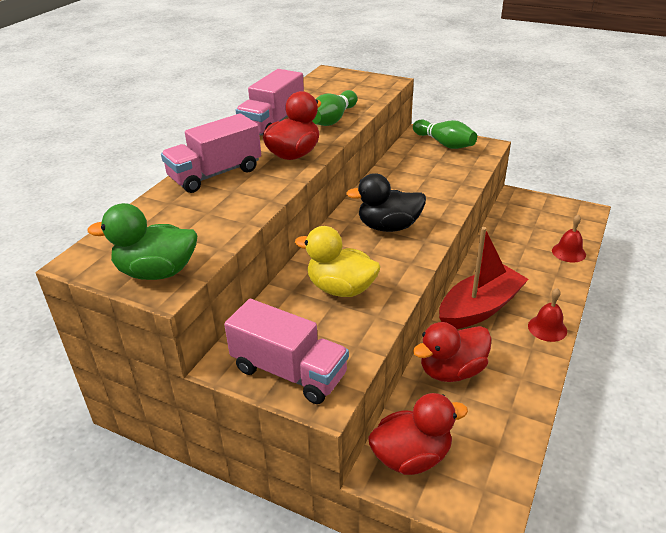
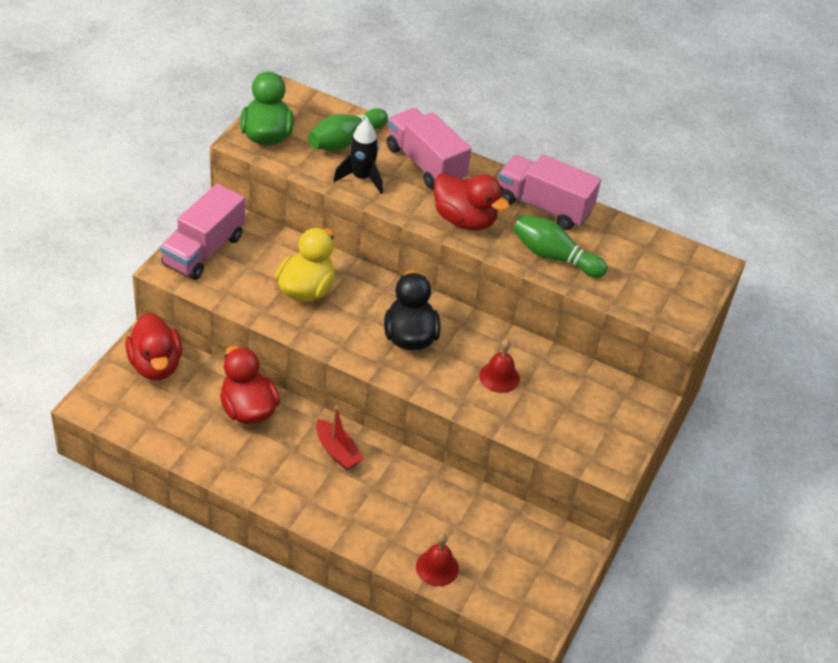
camera: 85 degrees right, 10 degrees up
(236, 206) = (361, 178): none -> black rocket
(444, 144) = (615, 422): green bowling pin -> green bowling pin (345, 141)
(480, 308) = (337, 451): red boat -> red boat, size x0.54
(547, 328) = (297, 503): red bell -> red bell (499, 377)

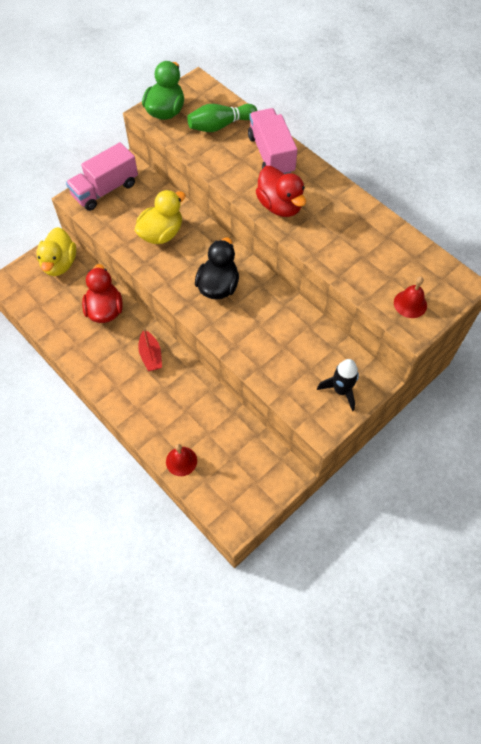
camera: 25 degrees right, 15 degrees up
(155, 365) = (59, 264): red duck -> yellow duck
(361, 178) = (218, 157): black rocket -> black rocket (341, 390)
(499, 377) = (269, 333): red bell -> red bell (410, 304)
(543, 206) = (346, 207): pink truck -> none
(554, 257) = (335, 250): green bowling pin -> none

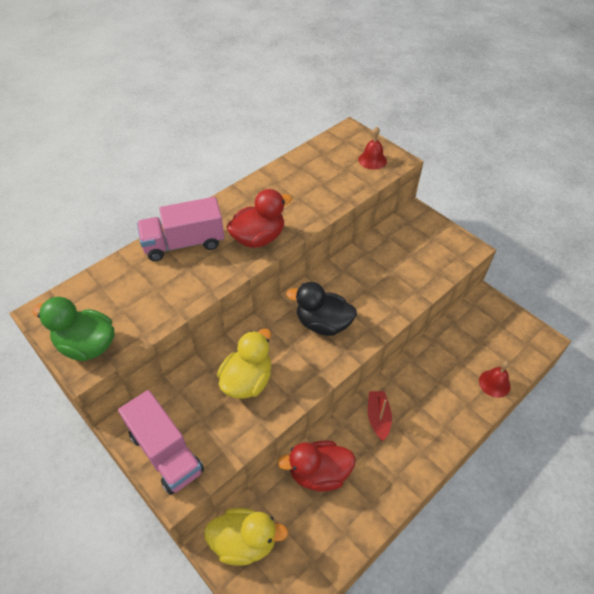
camera: 90 degrees left, 10 degrees down
(151, 355) = (378, 417): red boat -> red boat turned 75 degrees counterclockwise
(161, 234) = (247, 381): yellow duck -> yellow duck turned 75 degrees clockwise
(220, 126) = (128, 288): green bowling pin -> none
(341, 390) = (430, 235): black rocket -> none

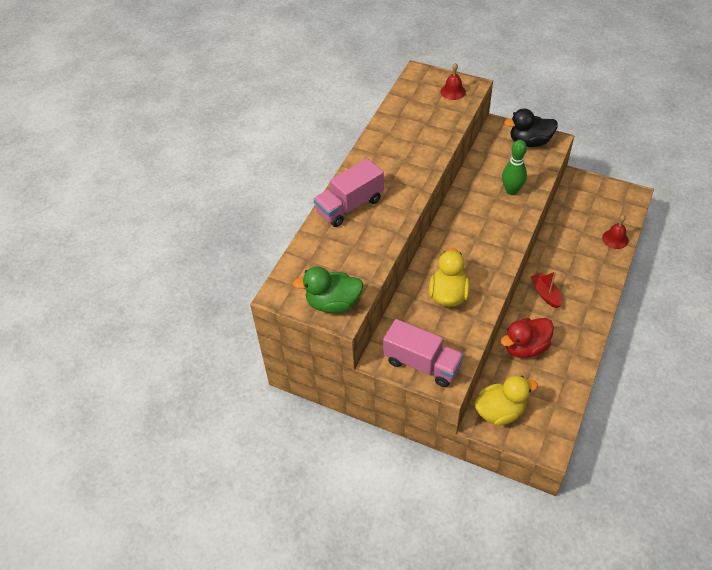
camera: 20 degrees left, 0 degrees up
(258, 238) = (405, 182): red duck -> none
(323, 323) = (478, 235): black duck -> black duck (529, 142)
(389, 287) = (511, 191): none -> green bowling pin

